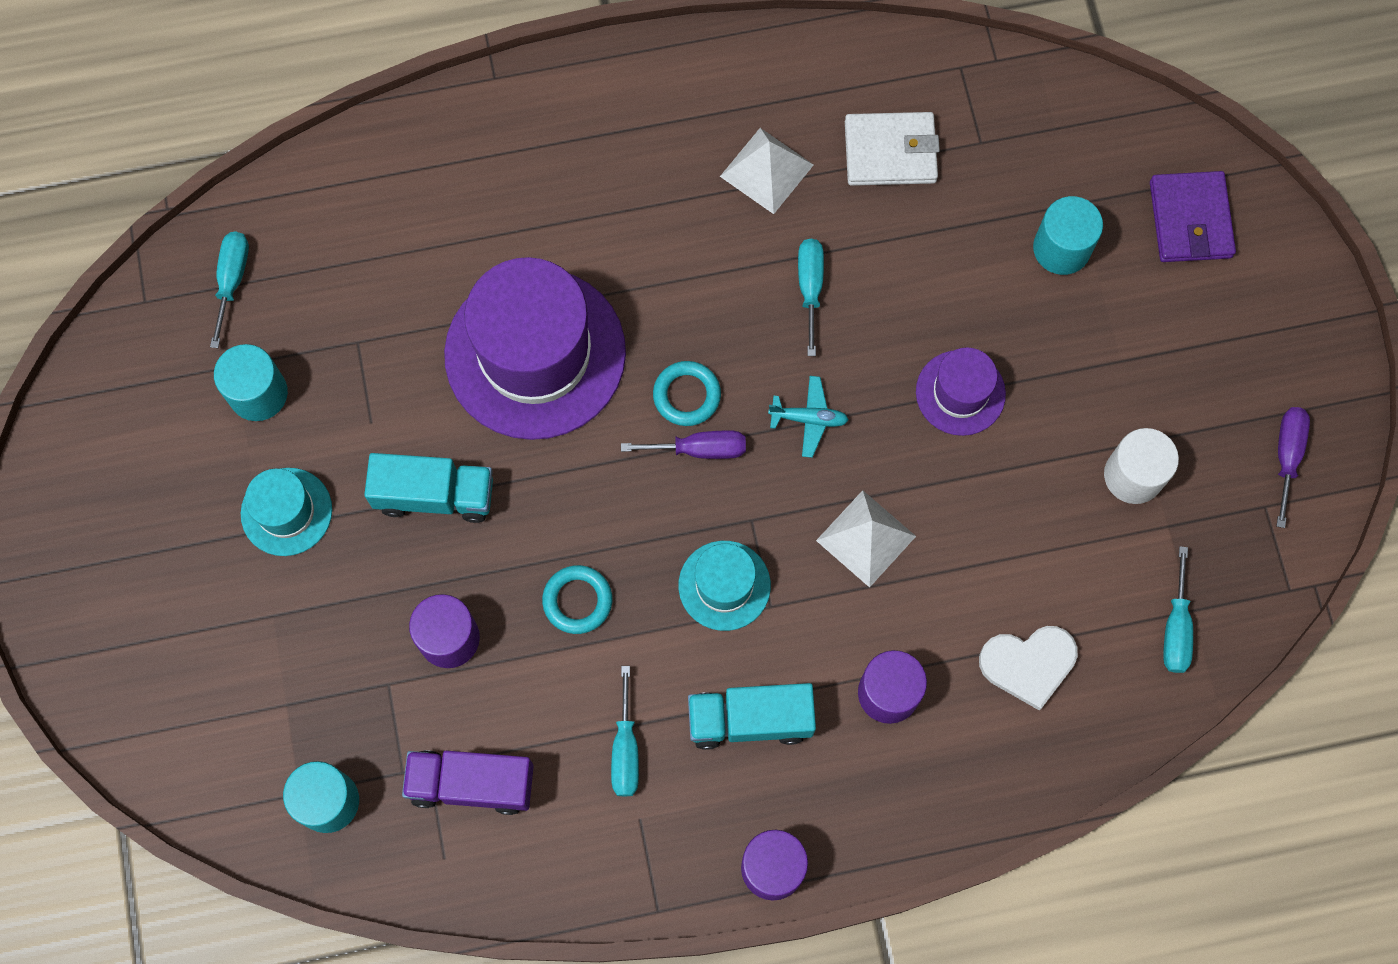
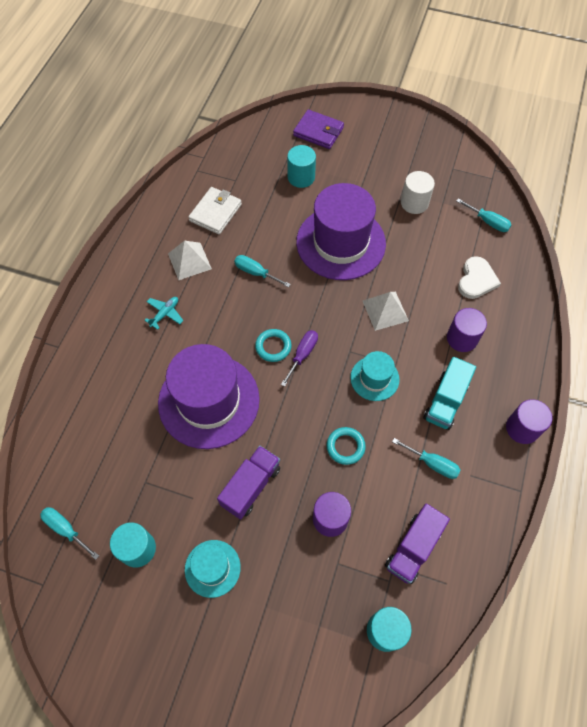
camera: 60 degrees left, 10 degrees down
(434, 495) = (251, 486): turquoise truck -> purple truck
(808, 419) = (316, 304): turquoise plane -> turquoise plane (165, 314)
(960, 393) = (341, 243): purple hat -> purple hat, size x2.03
(1287, 456) = (436, 151): purple screwdriver -> none

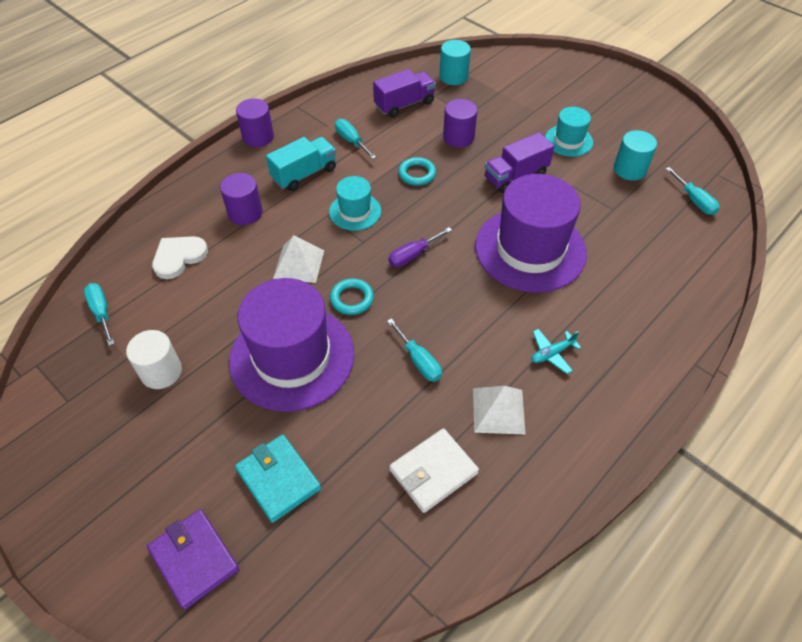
camera: 155 degrees left, 10 degrees down
(273, 347) = (440, 273): turquoise ring -> turquoise ring (352, 299)
(301, 177) = (278, 479): turquoise cylinder -> turquoise wallet

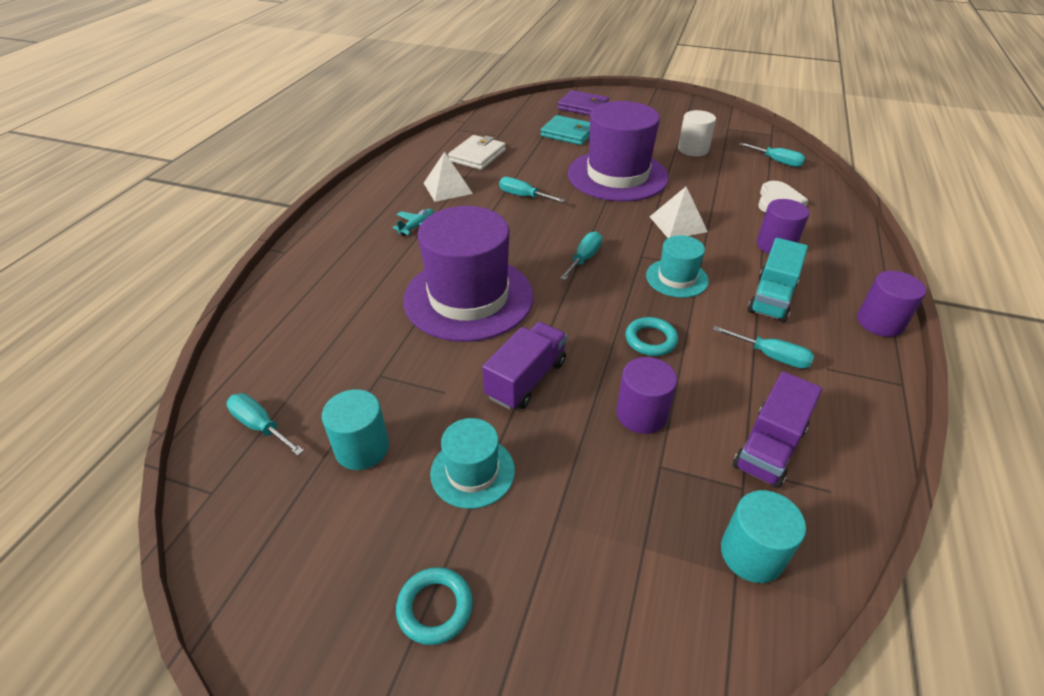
camera: 155 degrees right, 10 degrees down
(352, 299) = (608, 215): turquoise ring -> turquoise ring (435, 608)
(413, 255) = (584, 258): purple screwdriver -> turquoise screwdriver

